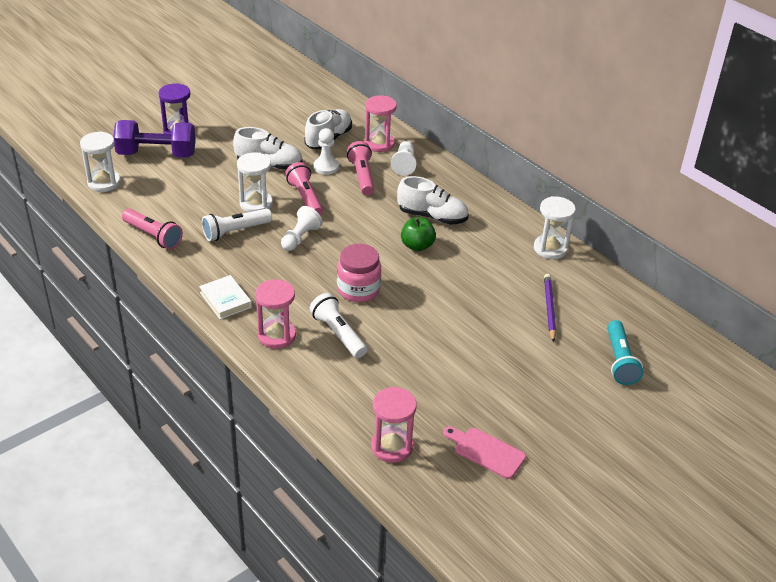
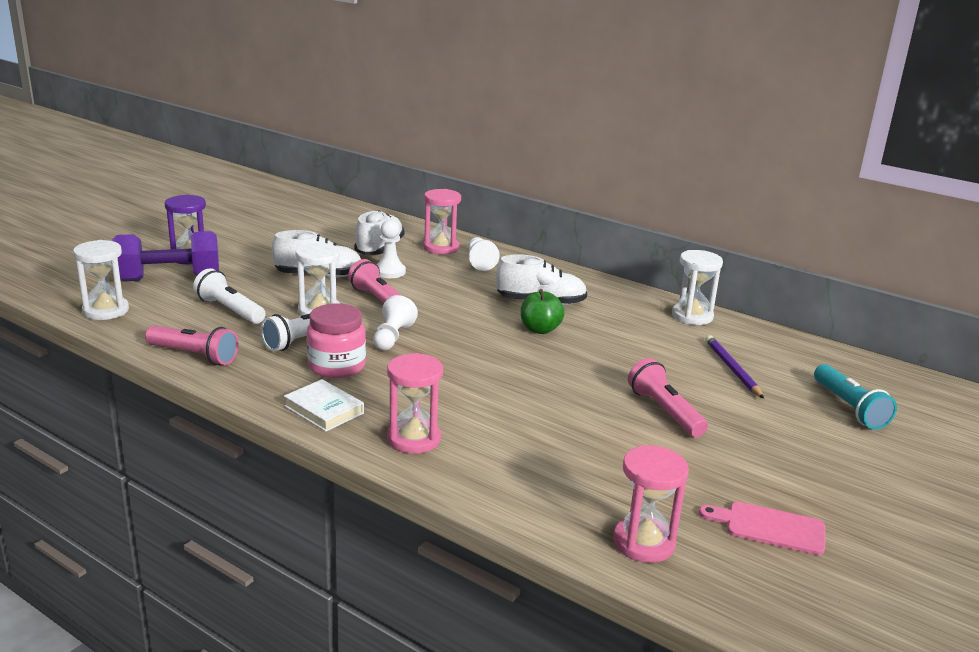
camera: 15 degrees left, 15 degrees down
(338, 334) = (495, 426): white flashlight -> white flashlight (230, 310)
(358, 289) = (494, 378): pink jar -> pink jar (337, 366)
(362, 176) = (437, 276): pink flashlight -> pink flashlight (664, 411)

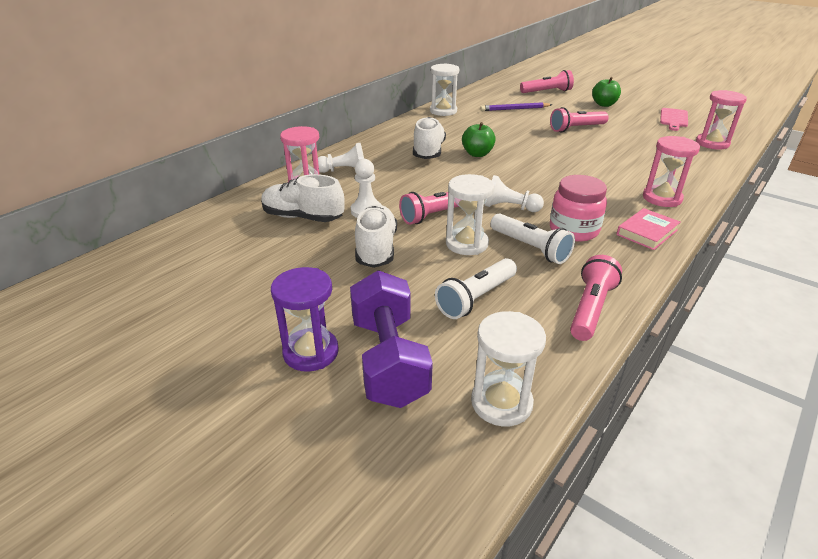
camera: 85 degrees left, 10 degrees up
(324, 410) = (646, 232): white book -> pink book
(811, 458) = (604, 104): none -> green apple
(849, 408) = (547, 92): turquoise flashlight -> pink flashlight

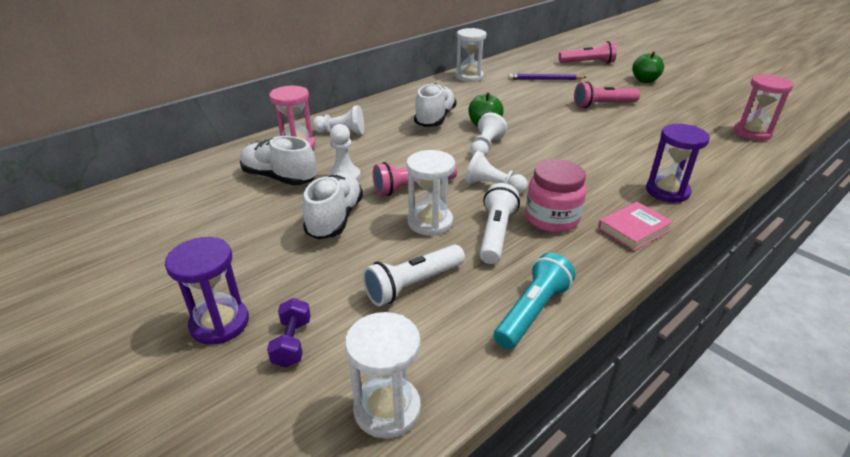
camera: 10 degrees right, 0 degrees up
(389, 360) = (292, 343): purple dumbbell -> purple dumbbell, size x0.46
(487, 174) = (485, 147): none -> white pawn
(530, 248) = (495, 234): white flashlight -> white flashlight turned 135 degrees counterclockwise
(590, 309) = (532, 312): pink flashlight -> turquoise flashlight
(662, 198) = (667, 191): pink hourglass -> purple hourglass
(673, 119) = (718, 101): pink cutting board -> none

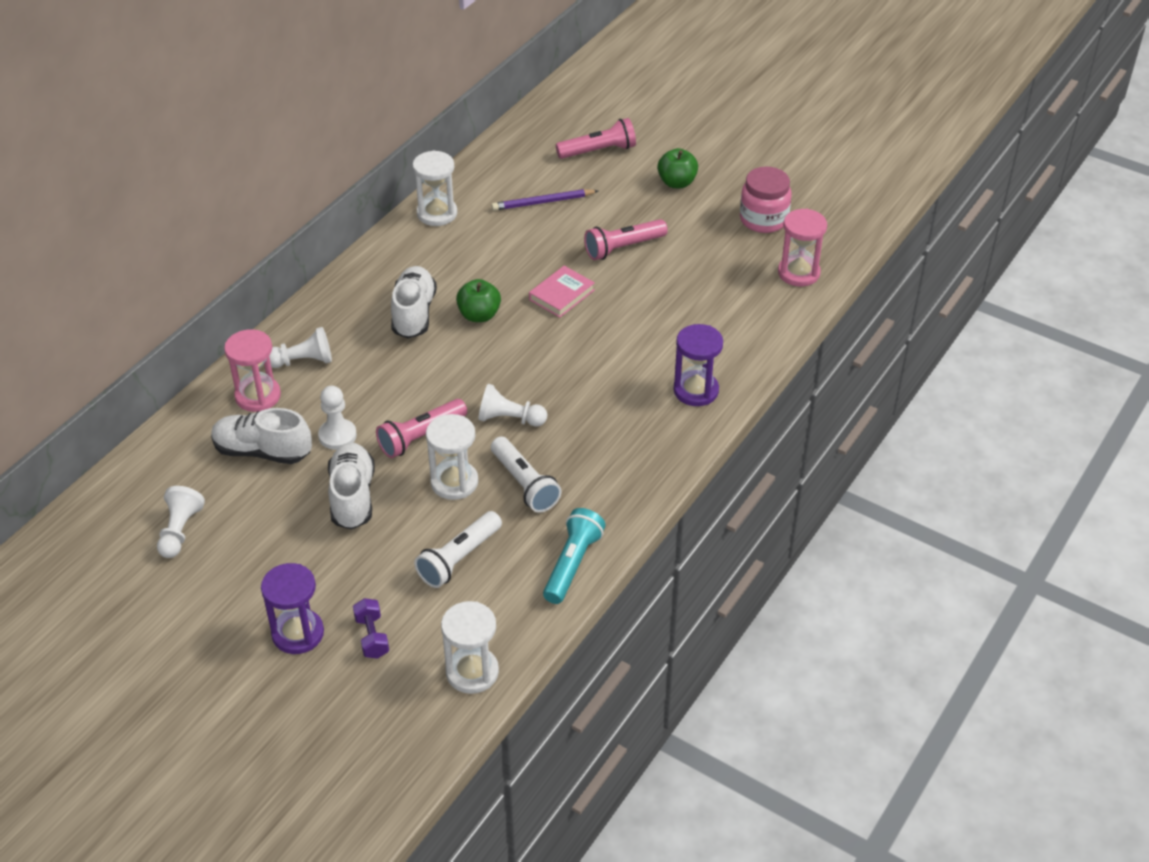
camera: 15 degrees left, 10 degrees up
(485, 147) = (488, 356): white pawn -> white pawn (180, 531)
(495, 234) = (524, 484): white flashlight -> white flashlight turned 150 degrees clockwise
(552, 219) = (578, 453): pink jar -> pink jar (763, 219)
(633, 229) = (660, 451): pink book -> pink book (561, 295)

